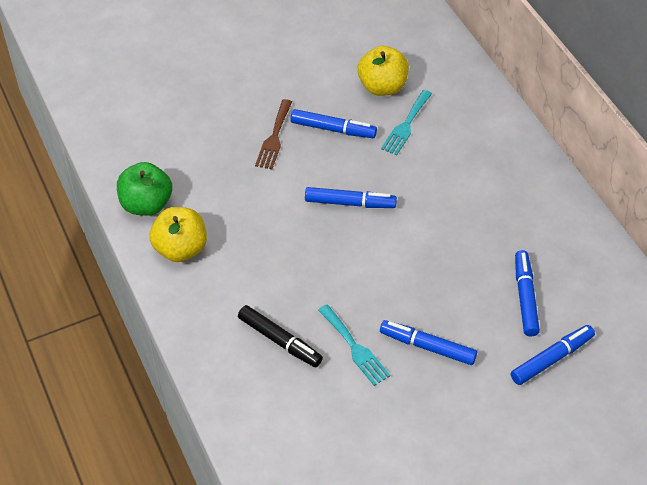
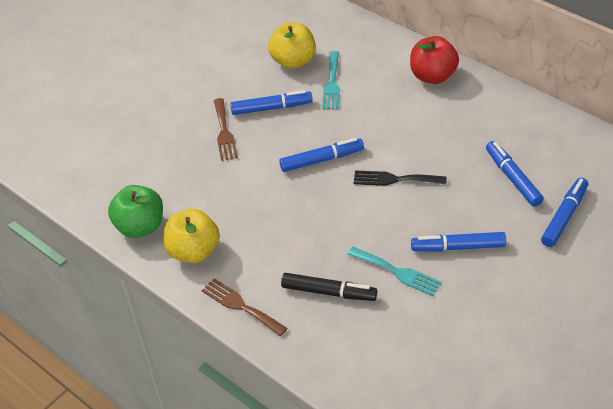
camera: 20 degrees left, 5 degrees down
(193, 320) = (241, 306): none -> brown fork
(408, 251) = (394, 179): none -> black fork
(511, 155) = (433, 76): none -> red apple

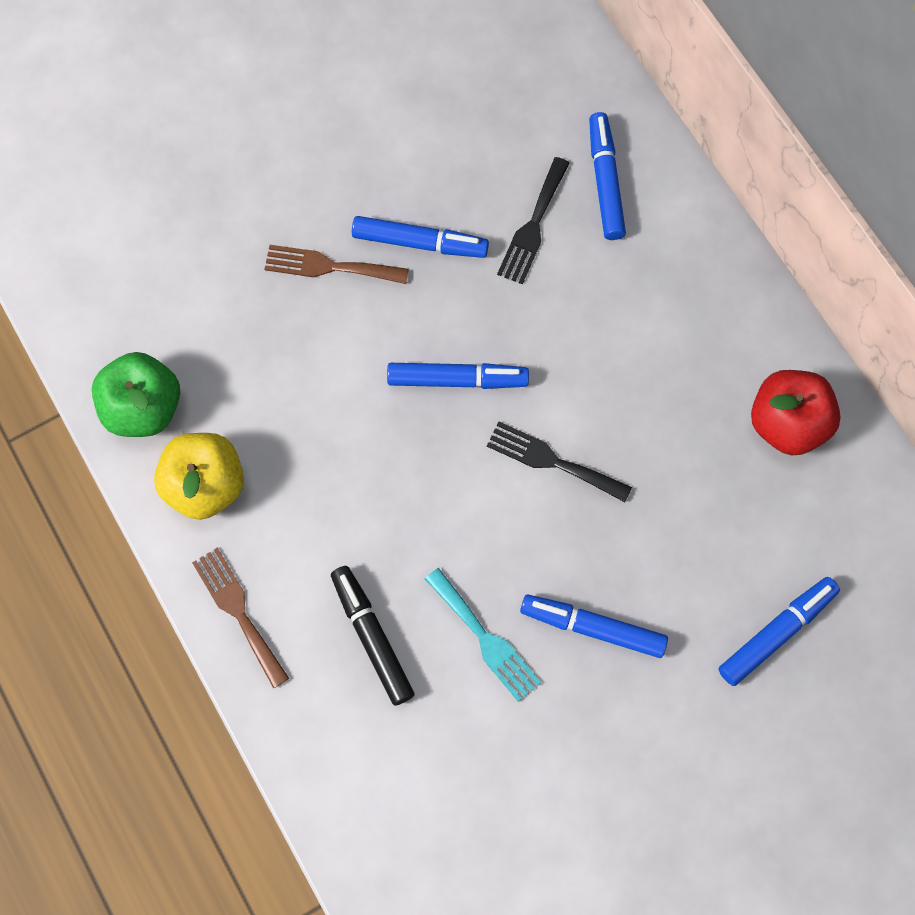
camera: 15 degrees right, 25 degrees up
(224, 132) = (329, 266): brown fork -> brown fork turned 90 degrees clockwise
(293, 61) = (490, 154): yellow apple -> none
(329, 292) = (372, 636): black marker -> black marker turned 150 degrees counterclockwise
(332, 83) = (533, 226): turquoise fork -> black fork
(433, 76) = (699, 271): red apple -> red apple (787, 423)
(513, 178) = (733, 528): blue marker -> blue marker (605, 181)

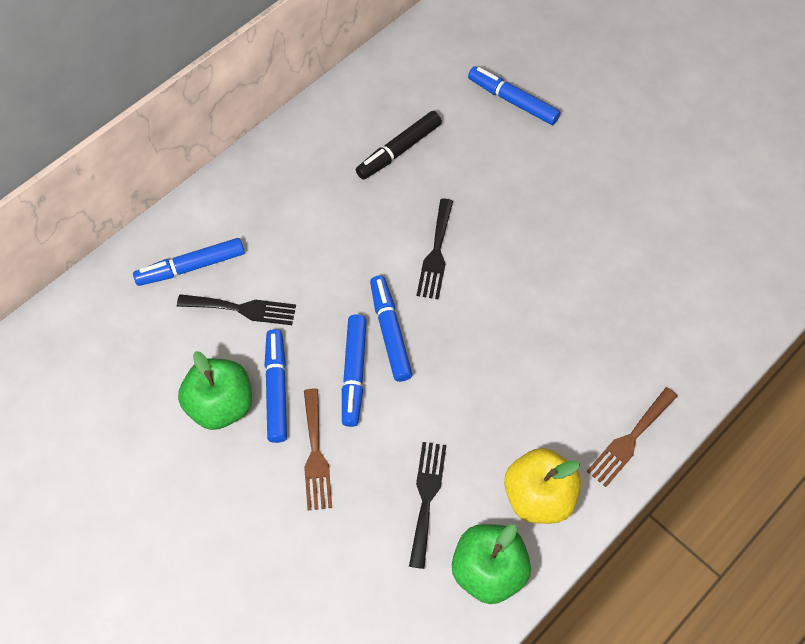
camera: 105 degrees left, 10 degrees down
(244, 367) = (426, 497): none -> black fork
(372, 636) = (611, 340): black marker -> black marker (398, 150)
(417, 183) = (221, 405): none -> green apple
(485, 639) = (583, 266): turquoise fork -> none
(592, 627) = (549, 203): blue marker -> blue marker (354, 373)
(787, 423) = (362, 119): red apple -> none

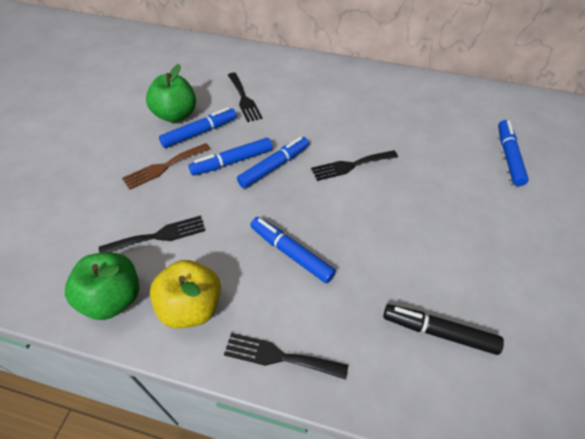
camera: 60 degrees right, 10 degrees down
(191, 267) = (256, 71): blue marker -> blue marker (291, 253)
(398, 150) = (410, 118): black marker -> black marker (438, 332)
(630, 439) = (279, 356): brown fork -> black fork

